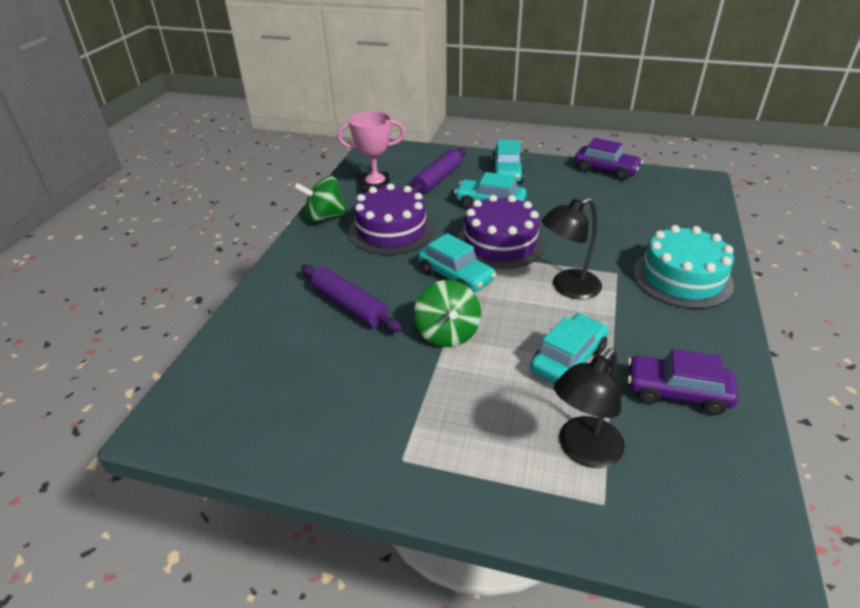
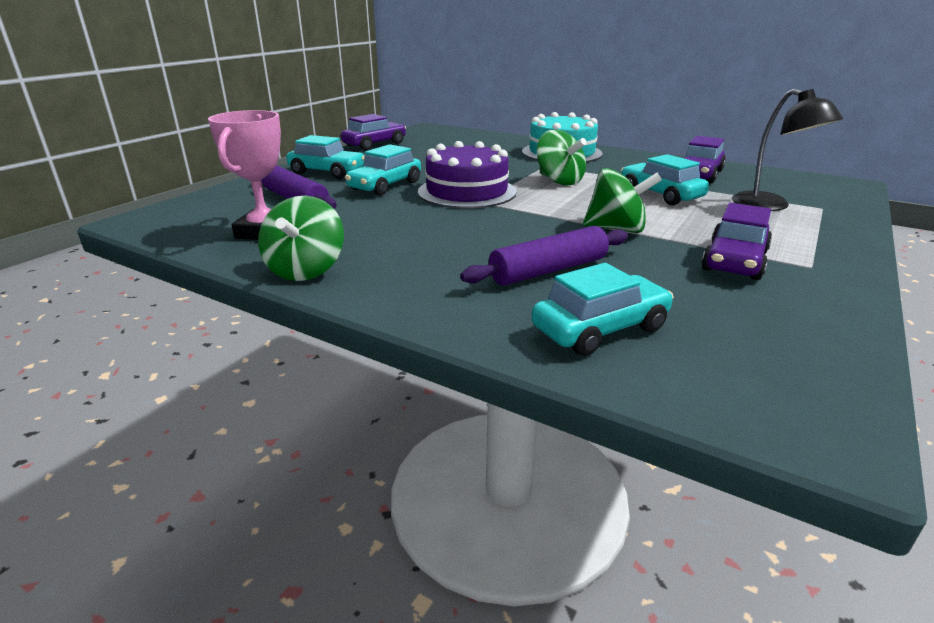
camera: 75 degrees left, 10 degrees down
(391, 230) = (391, 233): purple cake -> none
(398, 406) = (734, 261): none -> purple car
(456, 276) = (516, 215): turquoise car -> turquoise car (600, 329)
(567, 288) = (559, 181): black lamp -> green spinning top

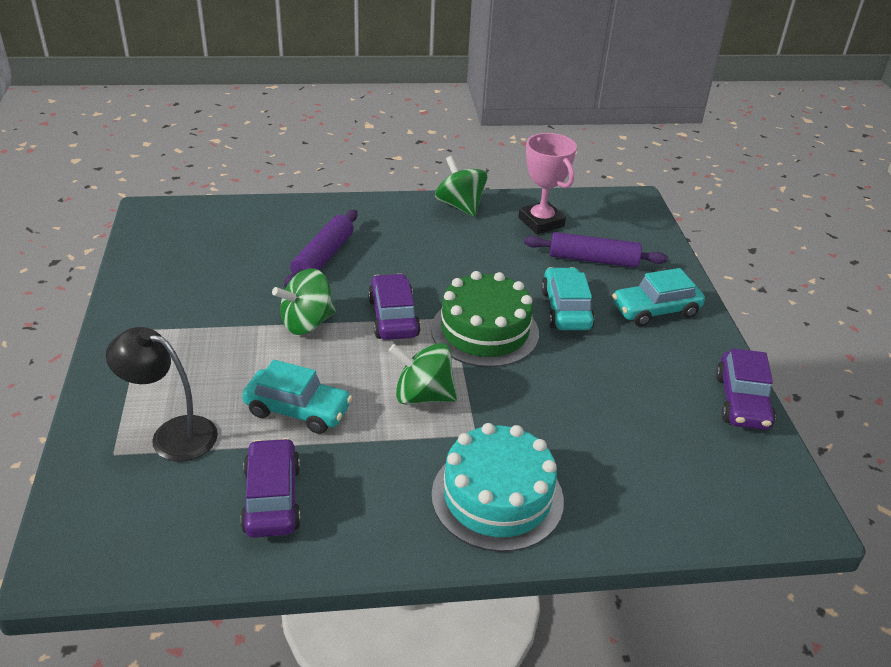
camera: 140 degrees right, 10 degrees up
(467, 192) = (485, 331): purple cake -> green cake
(600, 329) = (265, 226): turquoise car -> none
(734, 261) = (200, 315): purple car -> purple car (393, 317)

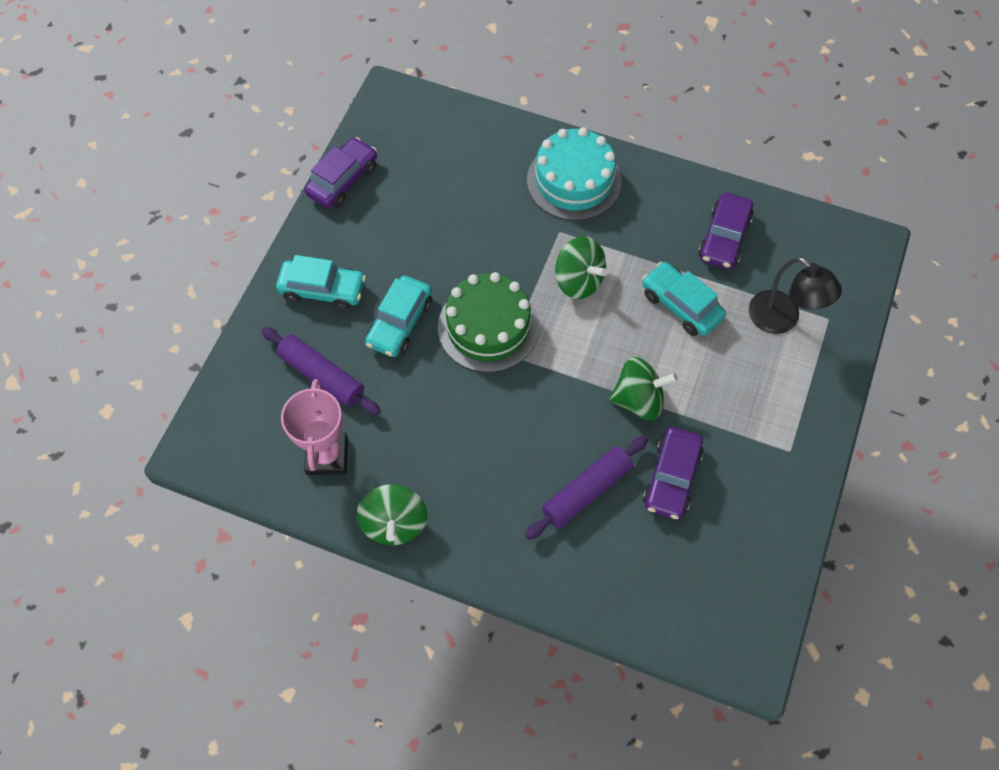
camera: 150 degrees left, 25 degrees up
(393, 317) = (558, 375): purple car -> purple car (671, 478)

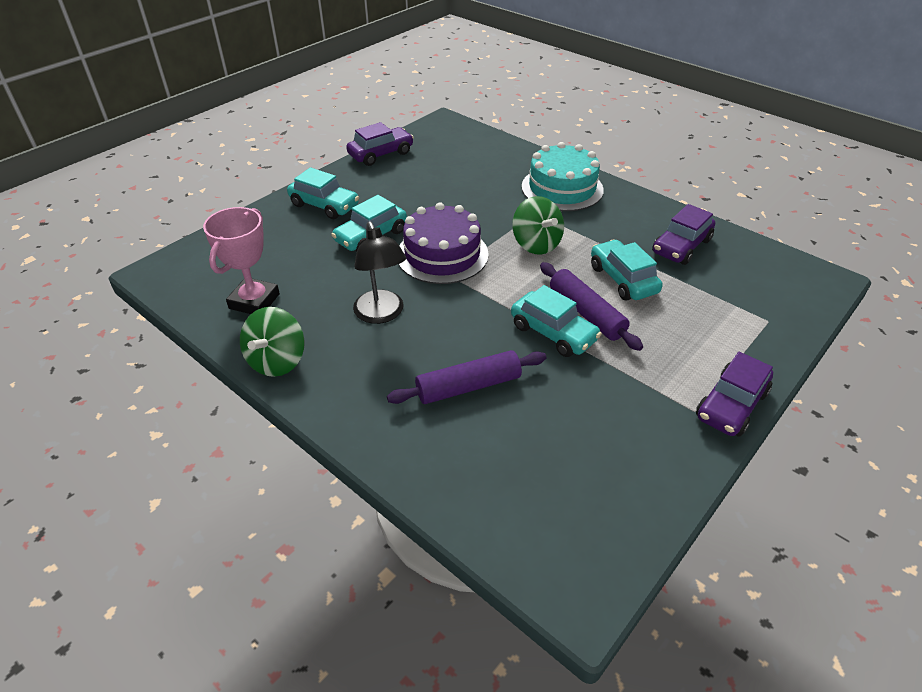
camera: 20 degrees right, 20 degrees down
(322, 375) = (287, 252): purple rolling pin -> purple rolling pin (586, 313)
(488, 327) = (442, 254): green cake -> purple cake
(639, 400) = (553, 333): green spinning top -> turquoise car
(671, 478) = (559, 399): purple car -> purple car (731, 405)
(782, 320) = (719, 311): black lamp -> black lamp (381, 314)

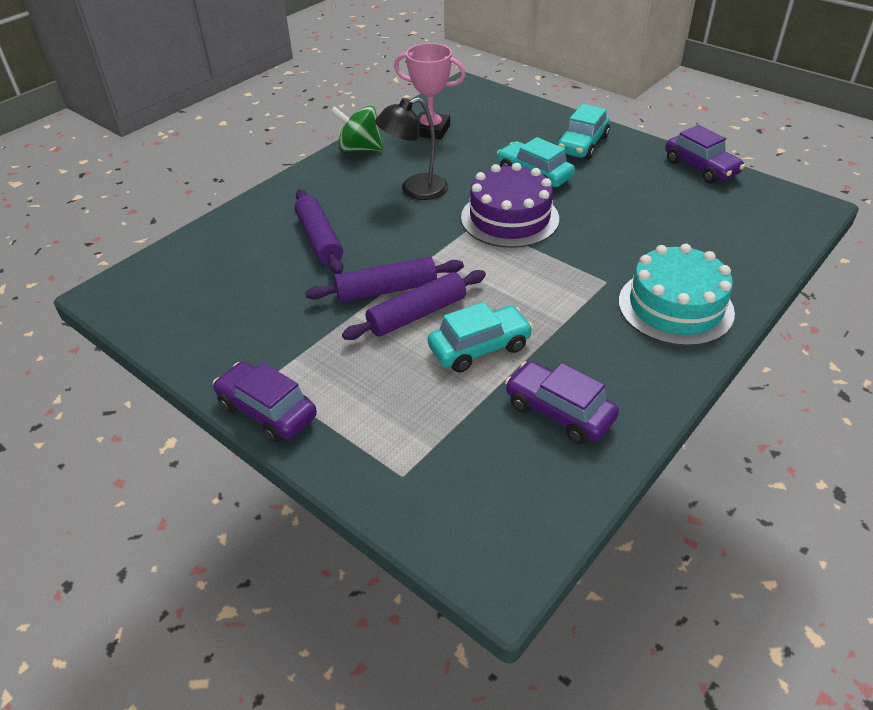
camera: 90 degrees right, 0 degrees up
(536, 244) = (540, 281): green spinning top -> none
(553, 333) = (386, 290): turquoise car -> purple rolling pin

